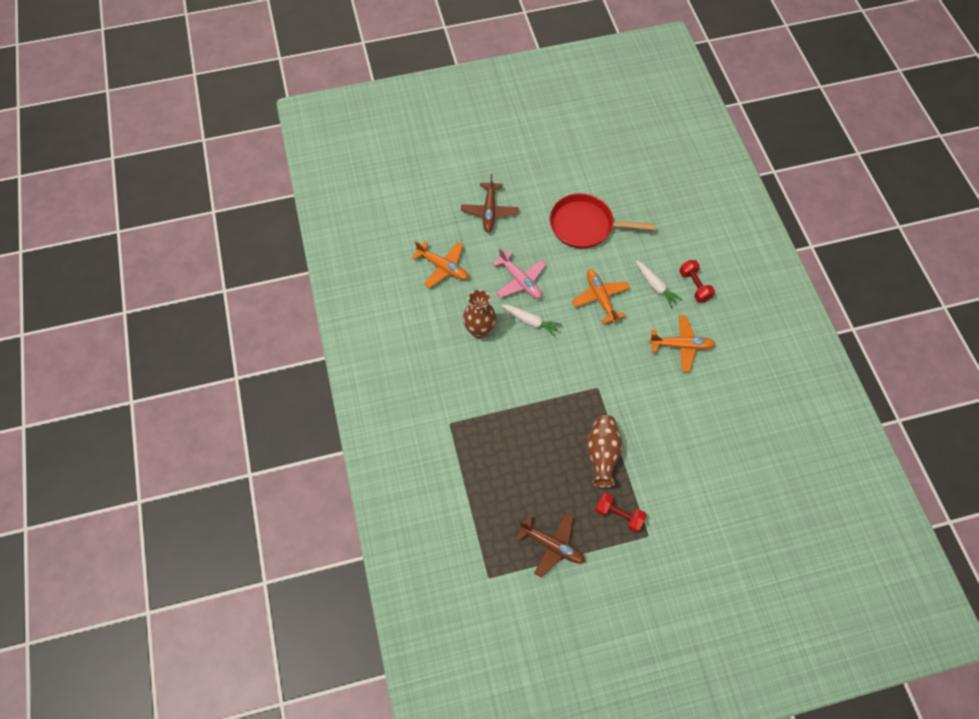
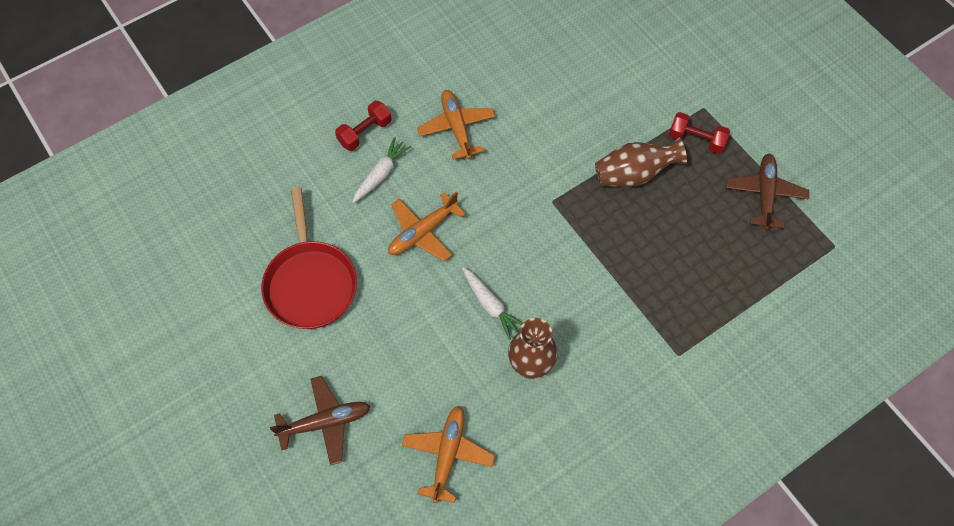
camera: 110 degrees left, 0 degrees up
(520, 281) = (432, 339): pink plane -> none
(531, 321) = (490, 305): white carrot -> white carrot turned 135 degrees clockwise
(619, 515) = (696, 140): red dumbbell -> red dumbbell turned 75 degrees counterclockwise

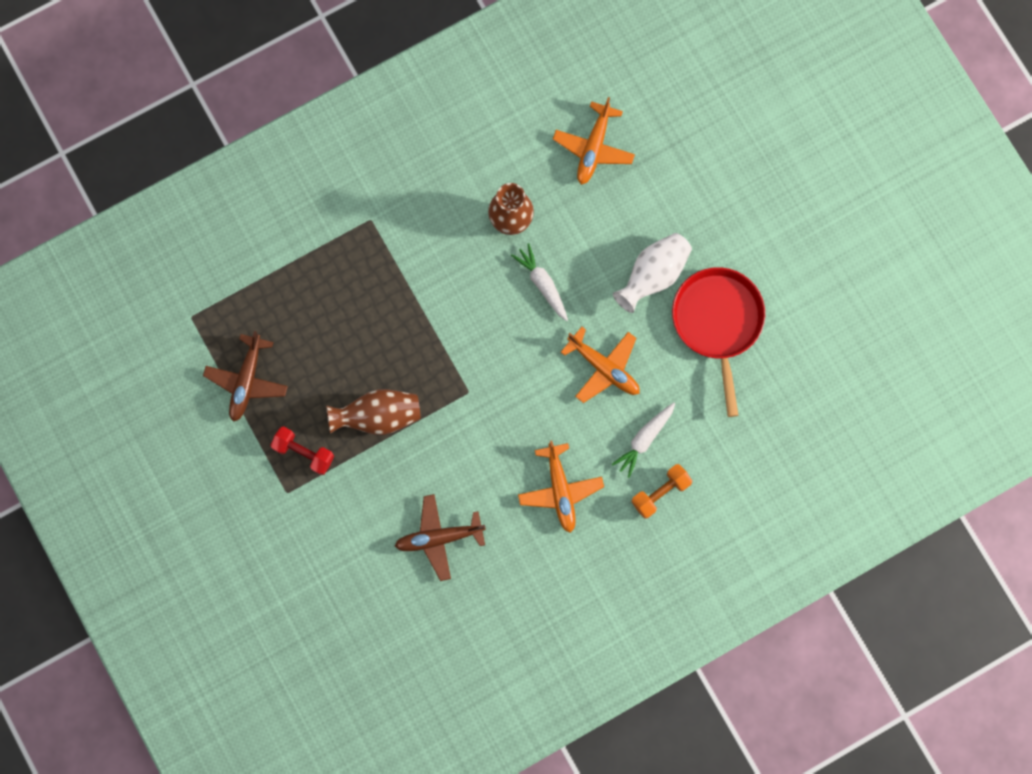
camera: 175 degrees left, 15 degrees up
(325, 422) = (702, 185): brown plane -> brown plane (439, 538)
(365, 132) = (660, 492): red dumbbell -> orange dumbbell
(377, 323) = (653, 275): none -> white vase
(422, 232) = (604, 368): orange plane -> orange plane turned 75 degrees clockwise

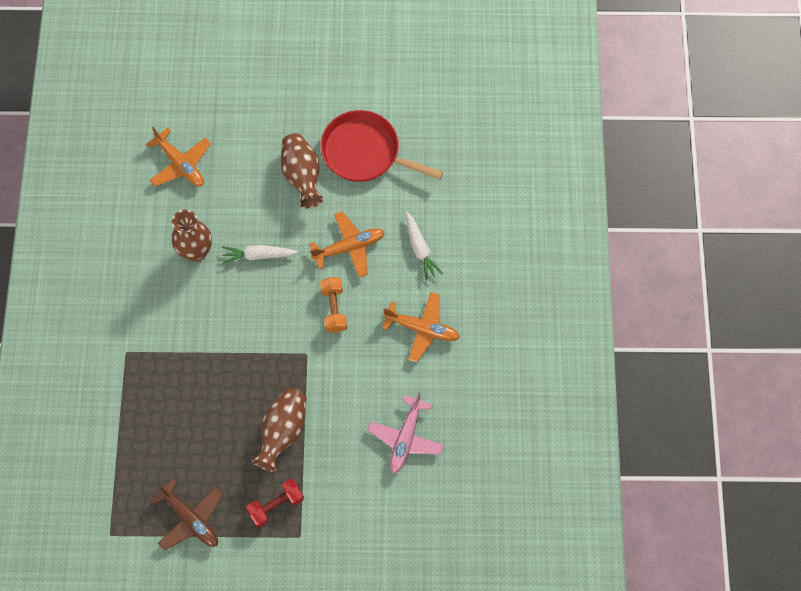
camera: 60 degrees left, 10 degrees down
(439, 538) = (406, 438): brown plane -> pink plane
(653, 275) = (302, 176): white vase -> brown vase
(660, 492) = (466, 260): orange dumbbell -> orange dumbbell (334, 309)

